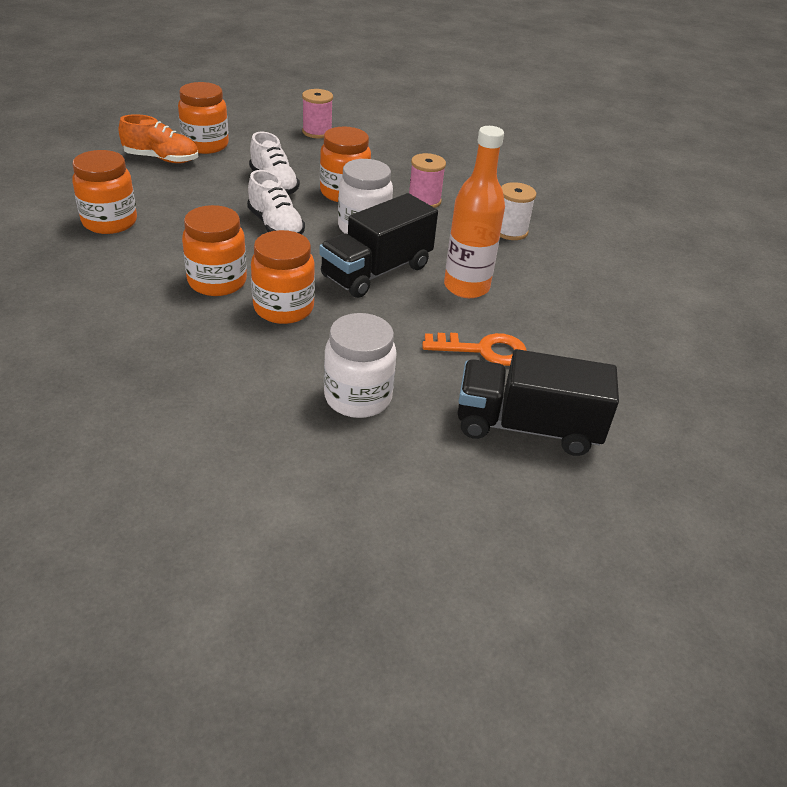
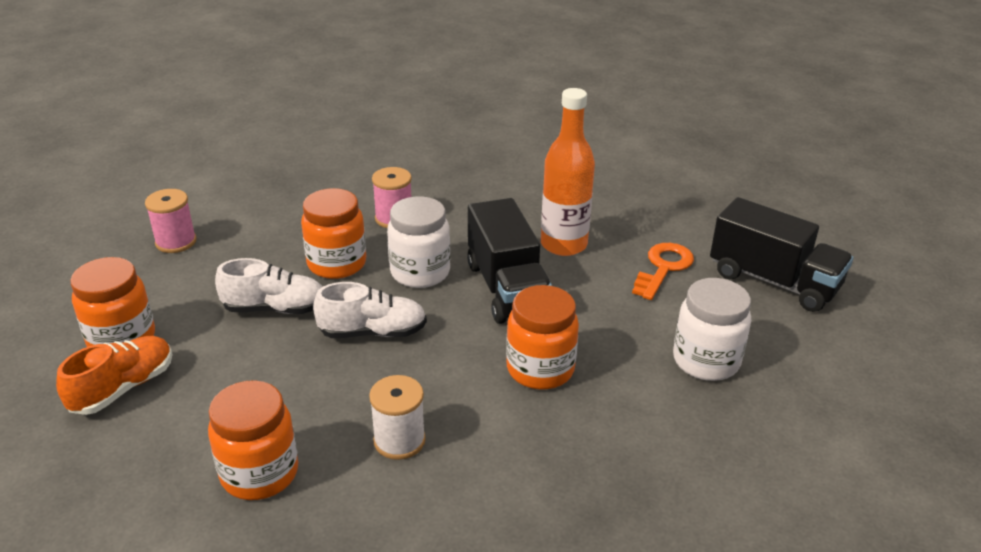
camera: 60 degrees left, 5 degrees down
(217, 282) = (462, 406): orange jar -> none
(510, 231) = (485, 189): white spool -> white spool (399, 440)
(527, 427) = (773, 281): black truck -> black truck turned 90 degrees counterclockwise

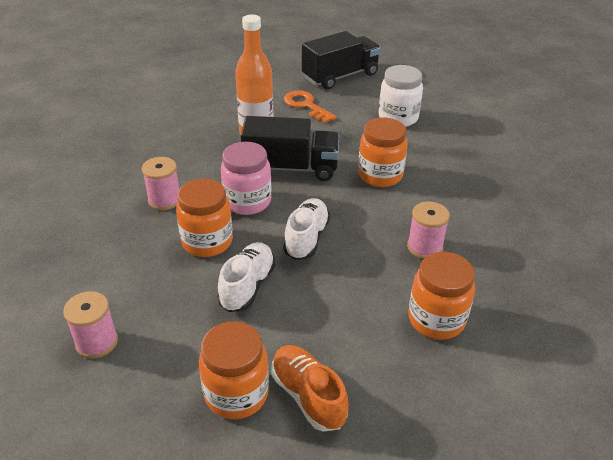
camera: 70 degrees left, 5 degrees up
(399, 440) = (424, 247): white spool -> pink spool
(420, 272) = (247, 202): white jar -> pink jar

